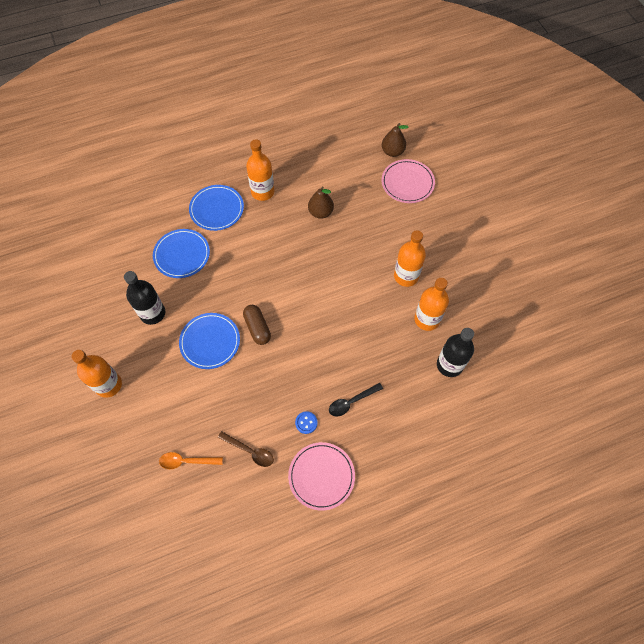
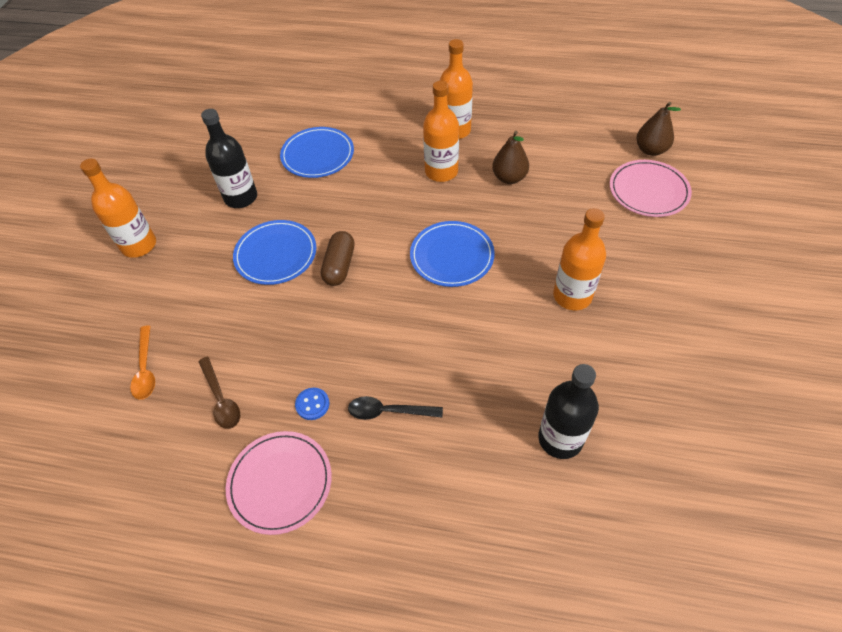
camera: 35 degrees right, 10 degrees down
(187, 461) = (145, 369): orange spoon -> orange spoon turned 135 degrees counterclockwise
(217, 209) = (390, 127): blue plate -> blue plate (452, 256)
(427, 319) = (566, 363): orange bottle -> orange bottle (441, 172)

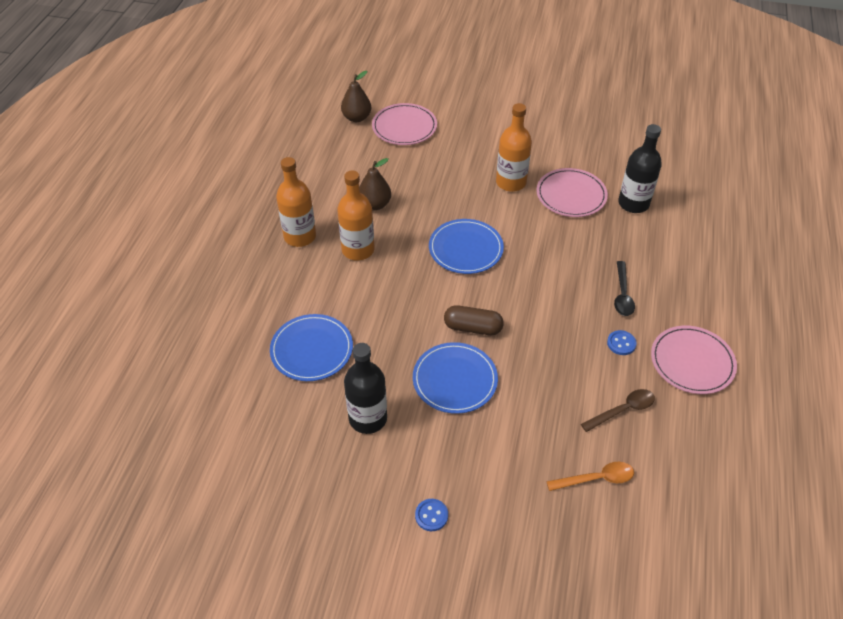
camera: 90 degrees left, 5 degrees down
(139, 245) = (431, 515): orange bottle -> blue button
(562, 362) = (571, 195): none -> pink plate

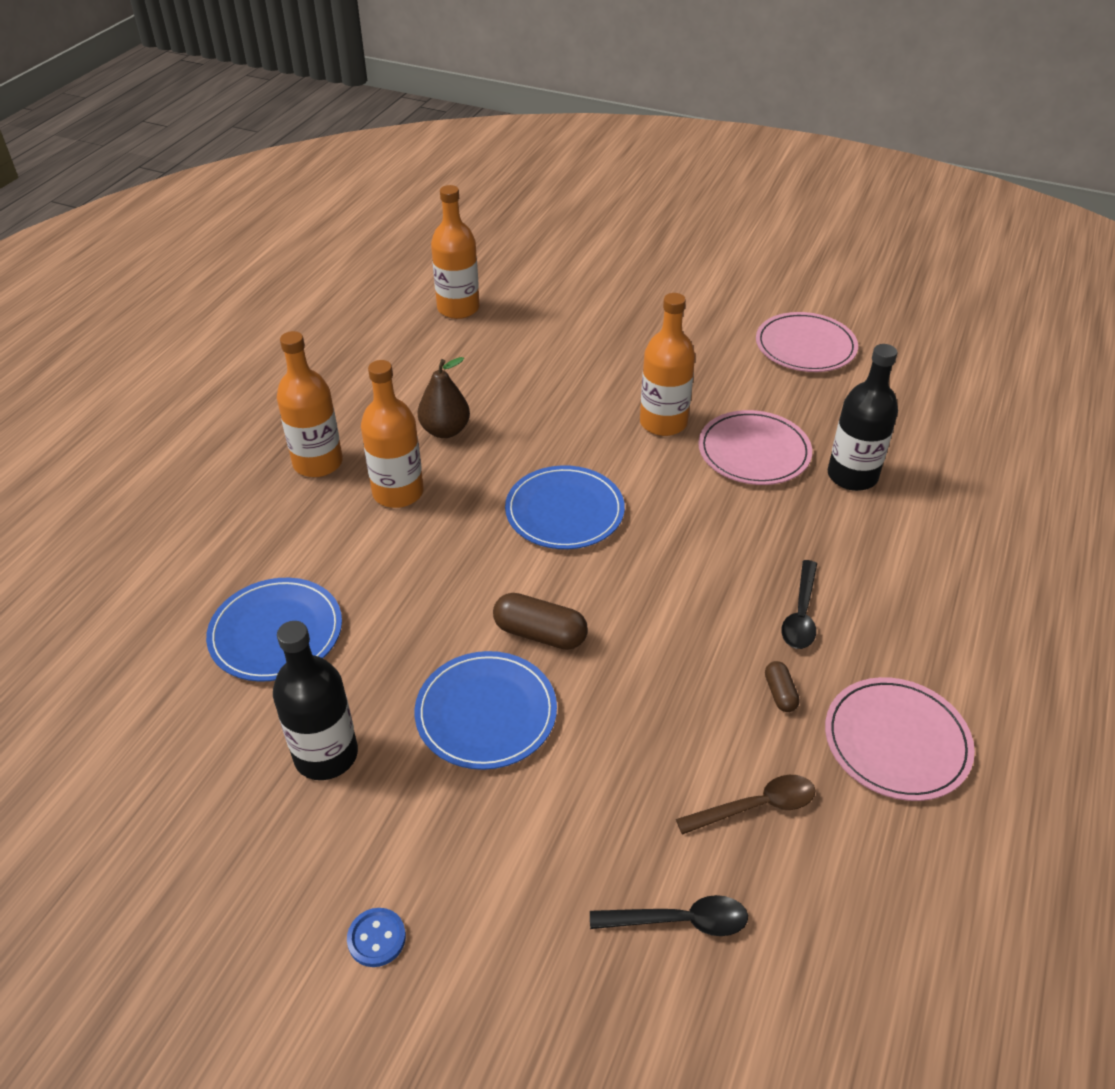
camera: 10 degrees right, 5 degrees down
(357, 118) = (458, 308): brown pear -> orange bottle
(404, 127) = (524, 327): pink plate -> pink plate (805, 346)
(596, 479) = (679, 921): orange spoon -> black spoon
(621, 343) = (780, 693): blue button -> brown capsule

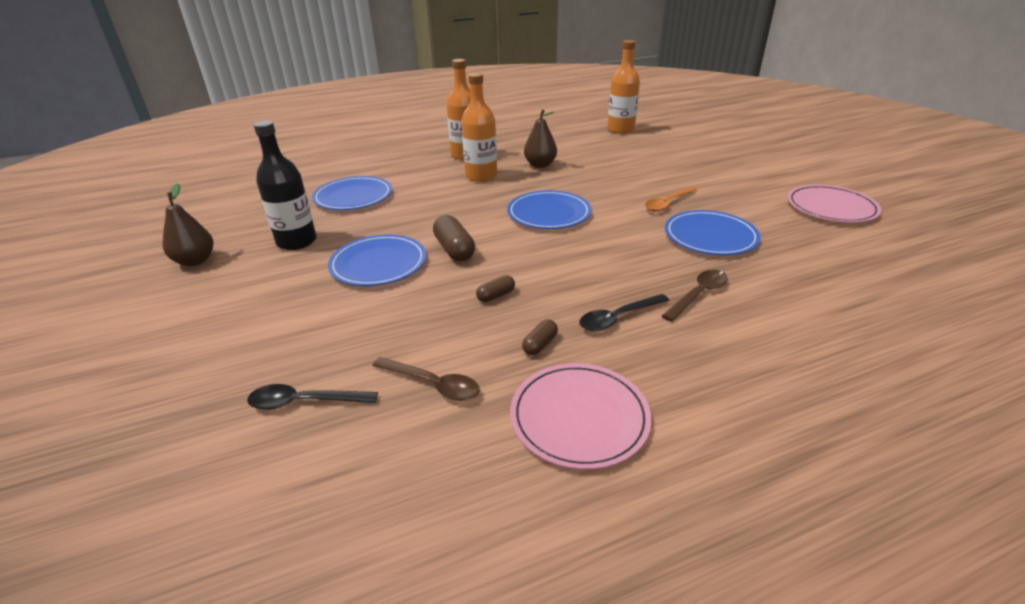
camera: 45 degrees right, 10 degrees down
(234, 884) = (195, 261): none -> brown pear
(376, 938) = (196, 310): blue button -> none
(663, 423) = (667, 203): orange bottle -> orange spoon
(668, 665) = (496, 296): none -> brown capsule
(679, 921) = (305, 402): black spoon -> black spoon turned 135 degrees clockwise
(754, 451) = (710, 236): pink plate -> blue plate
(827, 539) = (698, 295): none -> brown spoon
(852, 476) = (770, 275): black bottle -> none

